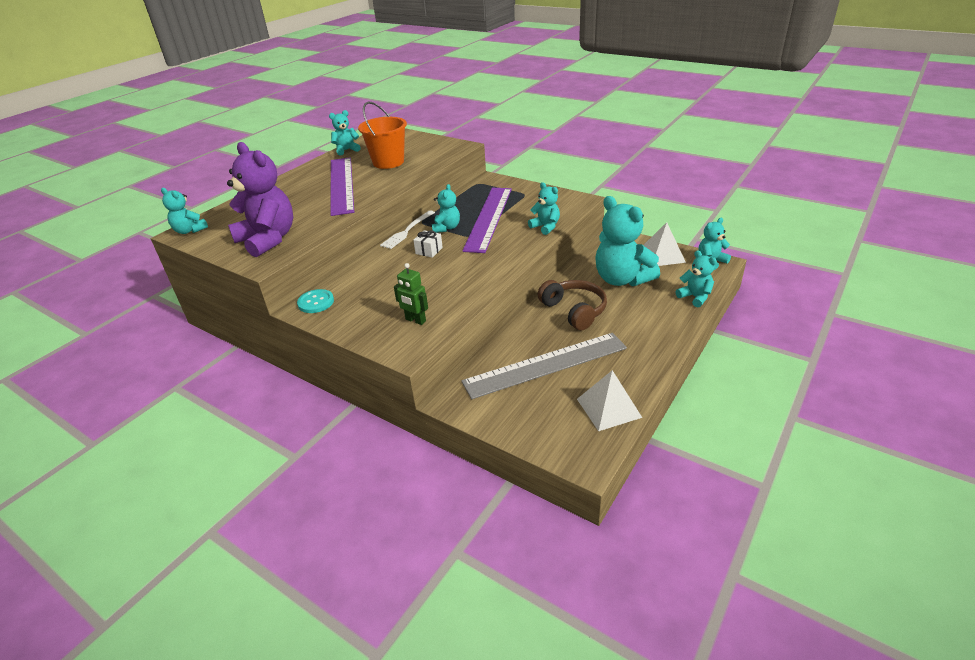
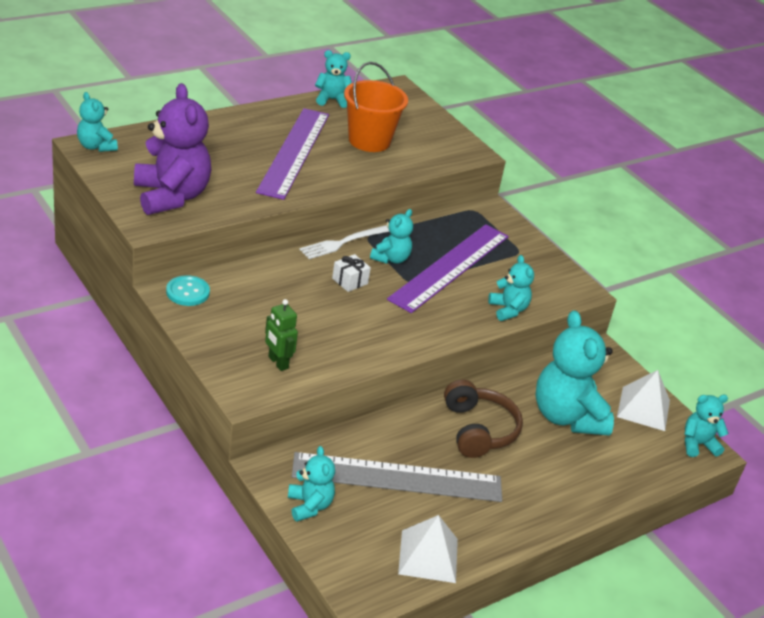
camera: 15 degrees right, 0 degrees up
(695, 297) = (635, 480): turquoise teddy bear -> turquoise teddy bear (309, 506)

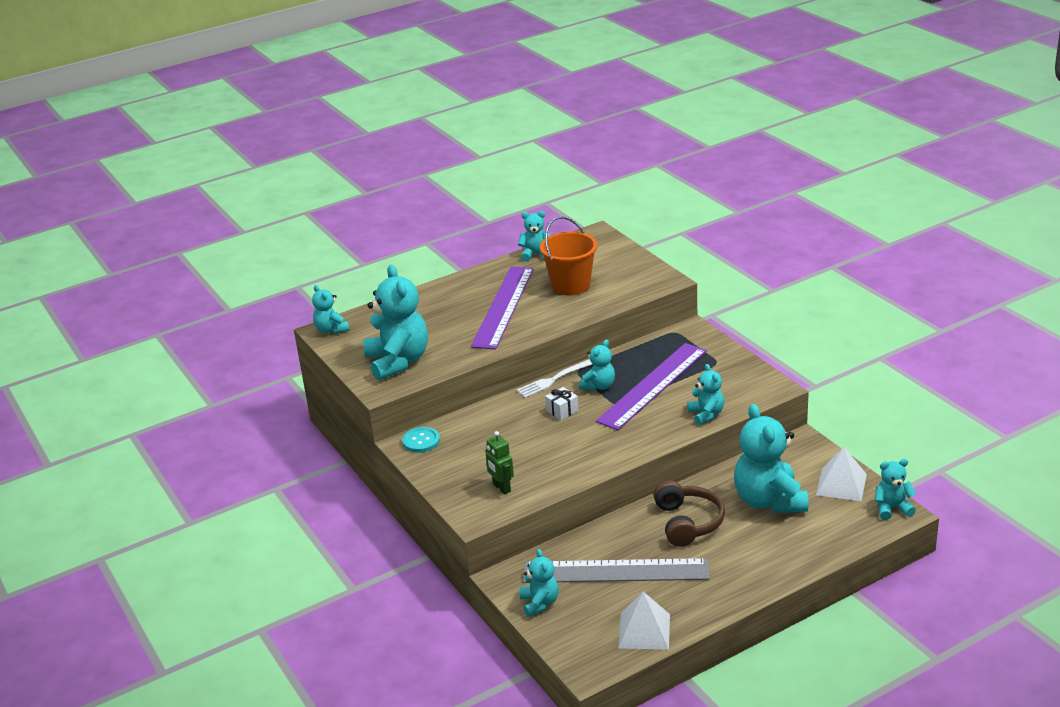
camera: 10 degrees right, 5 degrees down
(171, 196) = (398, 362): purple teddy bear -> turquoise teddy bear

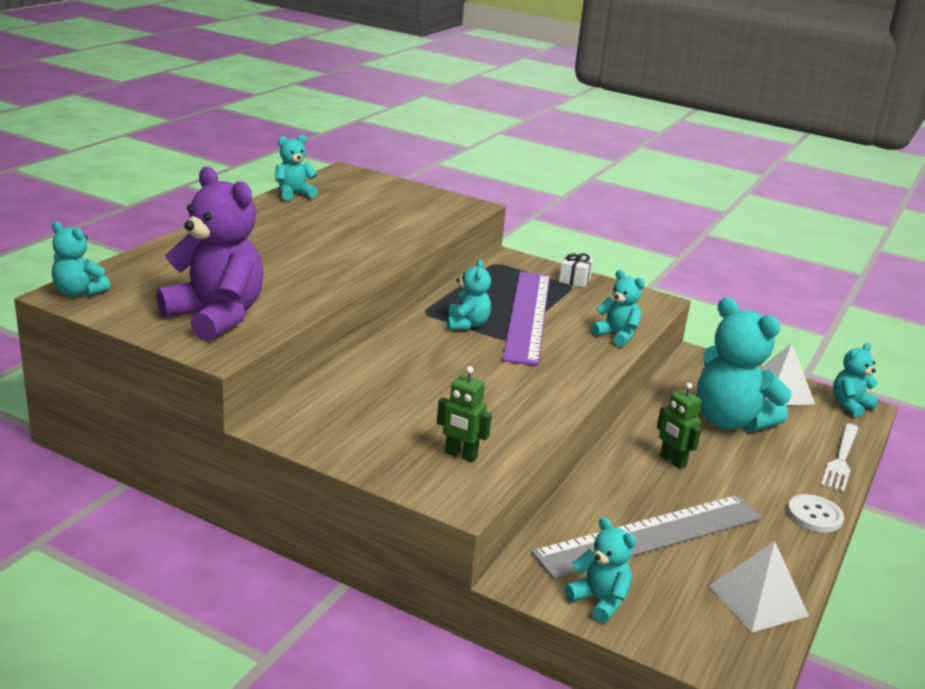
camera: 35 degrees left, 5 degrees down
(398, 362) = (216, 317): turquoise teddy bear -> purple teddy bear
(421, 441) = (295, 418): turquoise button -> none
(503, 307) = (304, 245): purple ruler -> none
(555, 379) = (407, 323): white fork -> white fork (841, 459)
(562, 411) = (450, 355): white gift -> white gift (574, 280)
(571, 285) = (367, 218): orange bucket -> none
(687, 522) = (672, 461): brown headphones -> green robot
(753, 586) = (814, 515): none -> white button

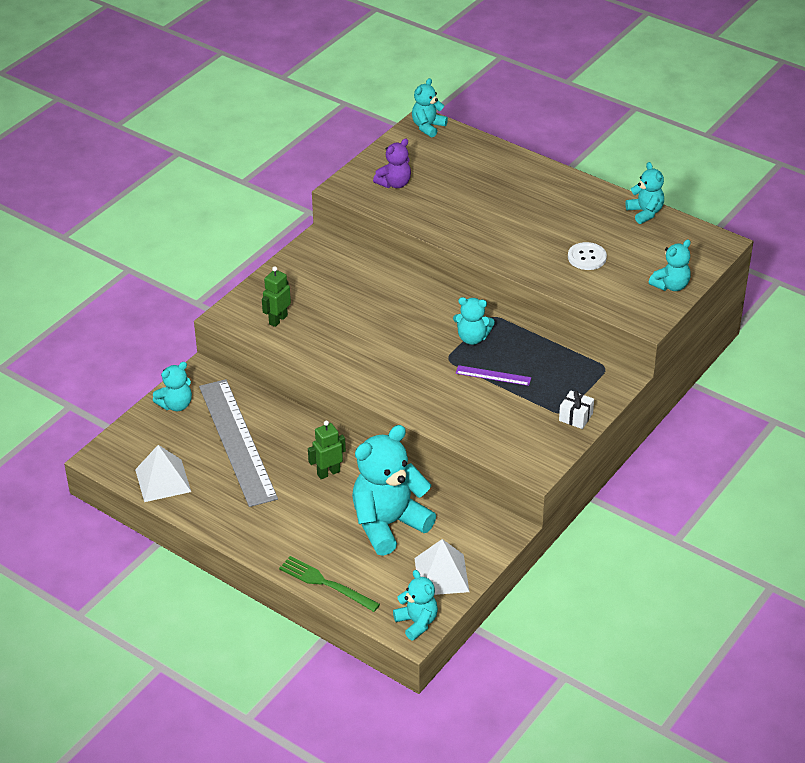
camera: 100 degrees right, 15 degrees up
(216, 317) = (394, 183): purple teddy bear -> purple teddy bear, size x0.52
(527, 315) = (493, 375): purple ruler -> purple ruler, size x0.41
(616, 335) = (459, 426): turquoise teddy bear -> turquoise teddy bear (671, 285)
(814, 515) = (250, 540): white button -> white button (587, 257)
(841, 459) = (326, 583): white fork -> green fork

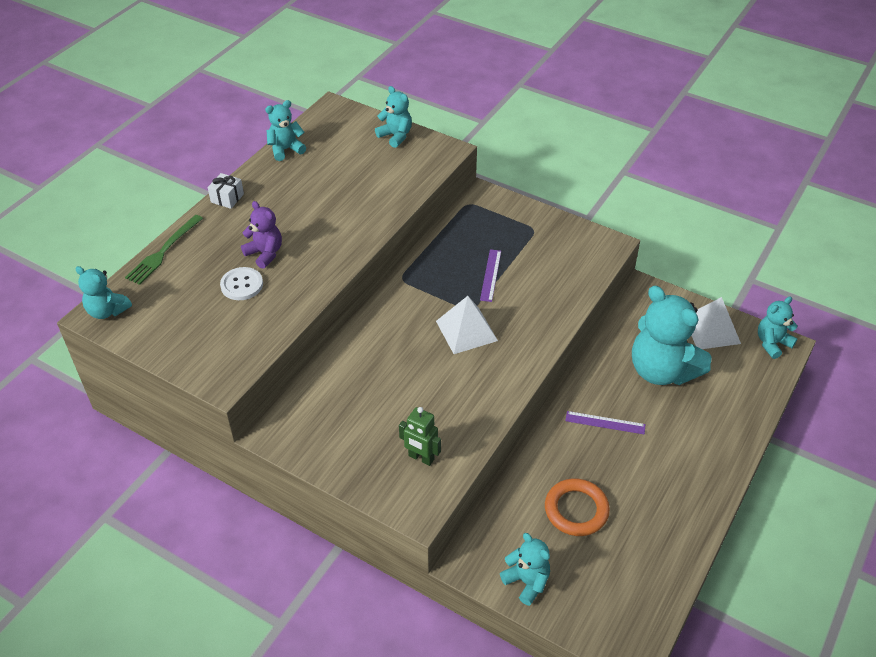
camera: 95 degrees left, 5 degrees up
(163, 480) = (653, 575): white pyramid -> white pyramid (466, 330)
(236, 441) = (576, 510): grey ruler -> orange ring
(326, 583) = (751, 411): green fork -> green fork (163, 251)
(328, 473) = (605, 423): green robot -> purple ruler
(394, 183) = (219, 334): purple teddy bear -> purple teddy bear (265, 253)
(472, 338) = (437, 292): turquoise teddy bear -> none
(575, 417) = (537, 221): white gift -> white gift (227, 198)
(587, 257) = (356, 186): white button -> white button (242, 285)

